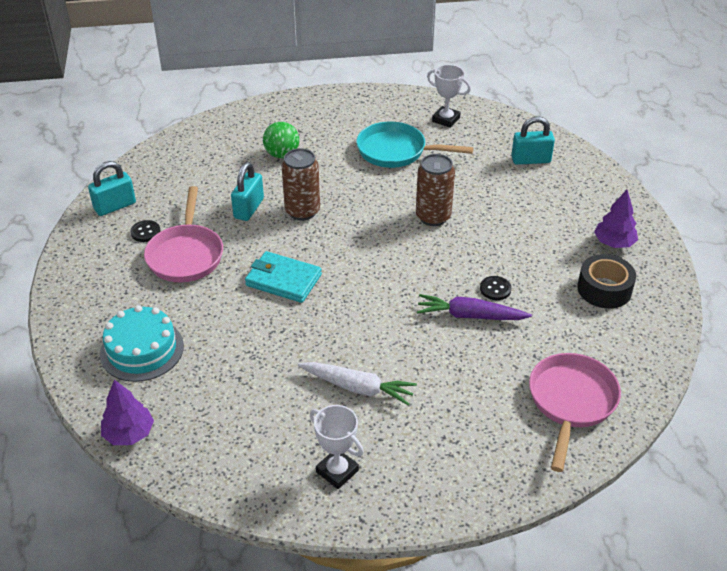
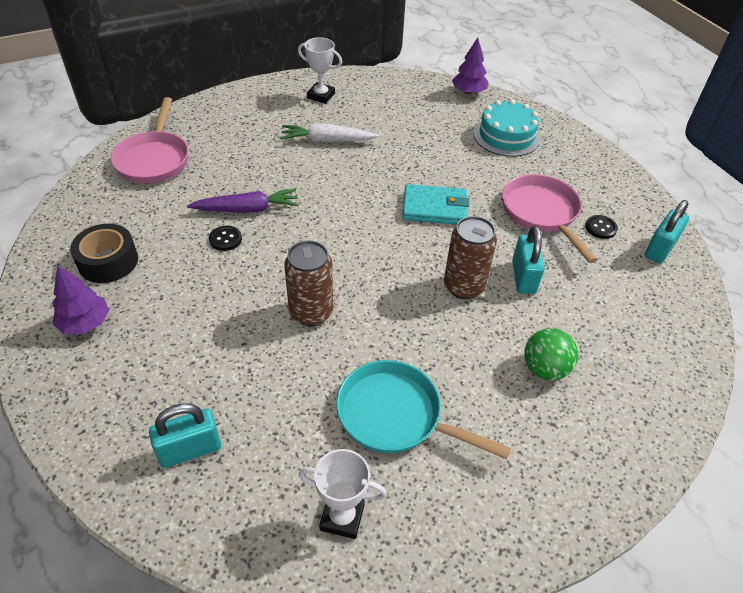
camera: 160 degrees right, 5 degrees up
(396, 151) = (395, 416): turquoise pan -> turquoise pan turned 150 degrees counterclockwise

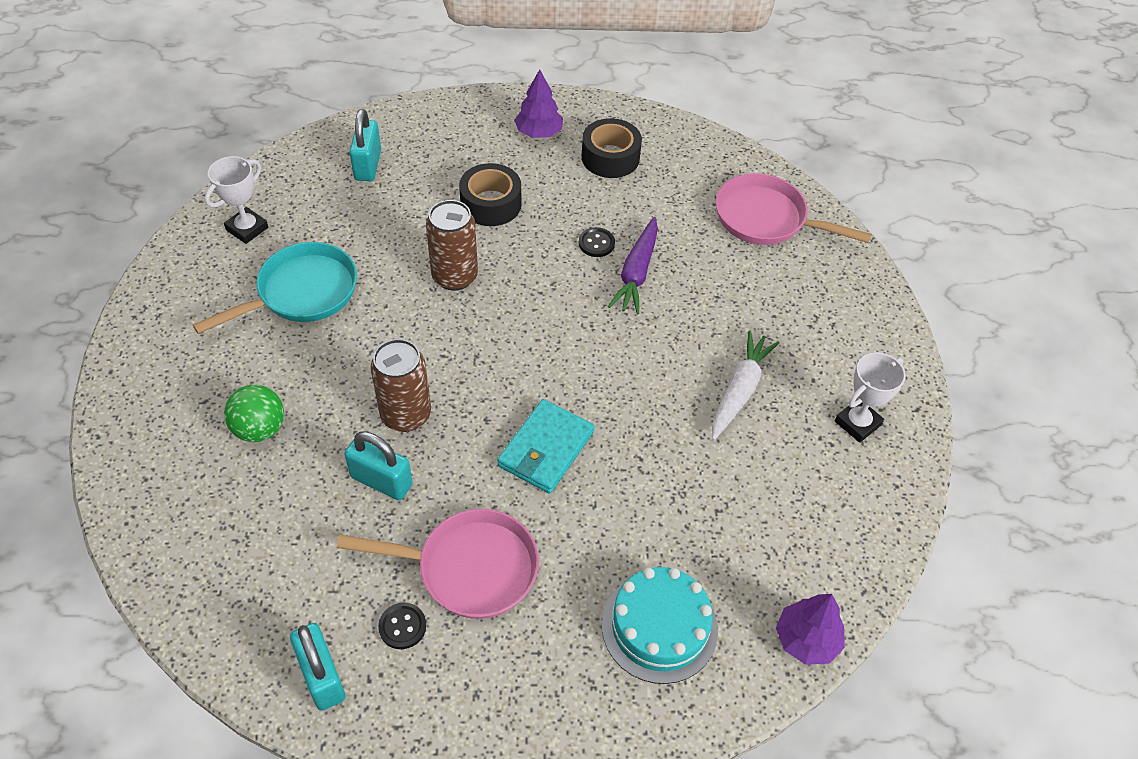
camera: 115 degrees right, 5 degrees up
(207, 322) = (491, 204): none -> black tape

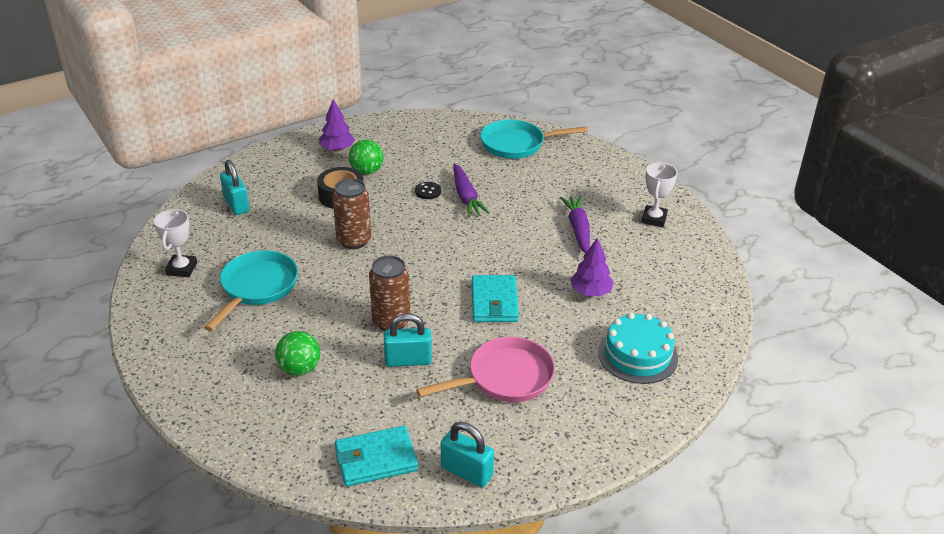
camera: 30 degrees left, 15 degrees down
(242, 599) = (376, 459): none -> turquoise wallet
(402, 626) = (492, 424): black button -> none
(547, 180) = (367, 171): none -> green ball
(610, 157) = (395, 146): black tape -> none
(739, 390) = (578, 229): white carrot -> purple carrot
(766, 219) = (517, 144): pink pan -> turquoise pan
(806, 640) = (717, 325): purple tree -> purple tree (590, 292)

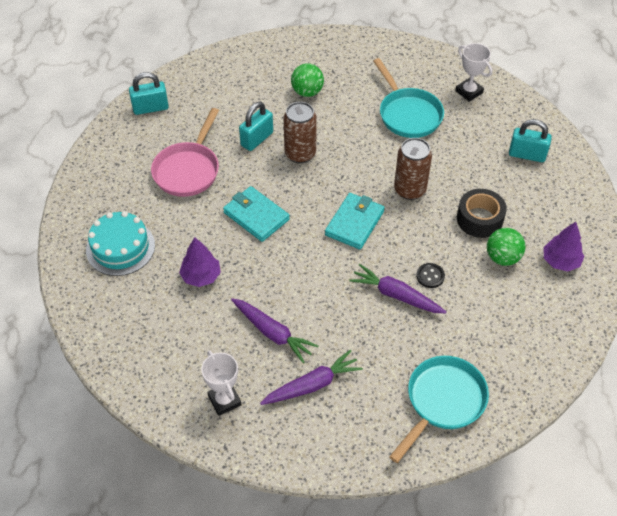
camera: 135 degrees right, 15 degrees up
(376, 459) = (203, 82): turquoise wallet -> turquoise wallet (354, 223)
(585, 193) = (312, 385): none -> purple carrot

